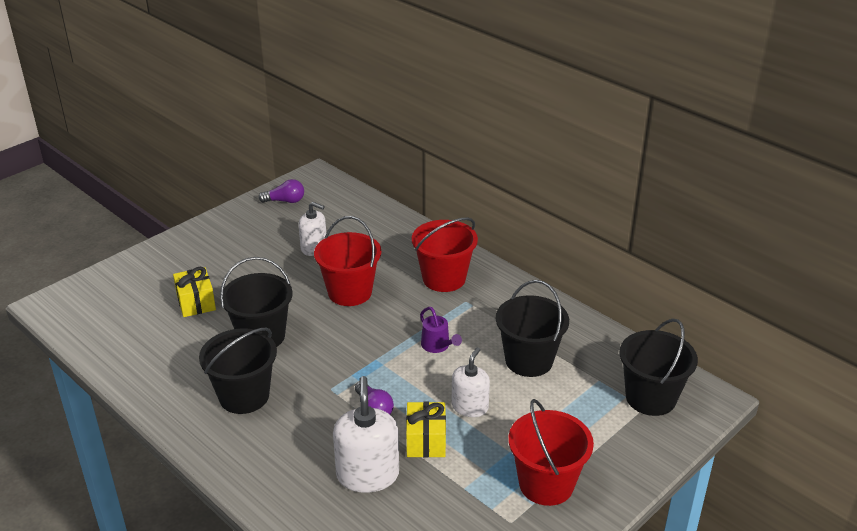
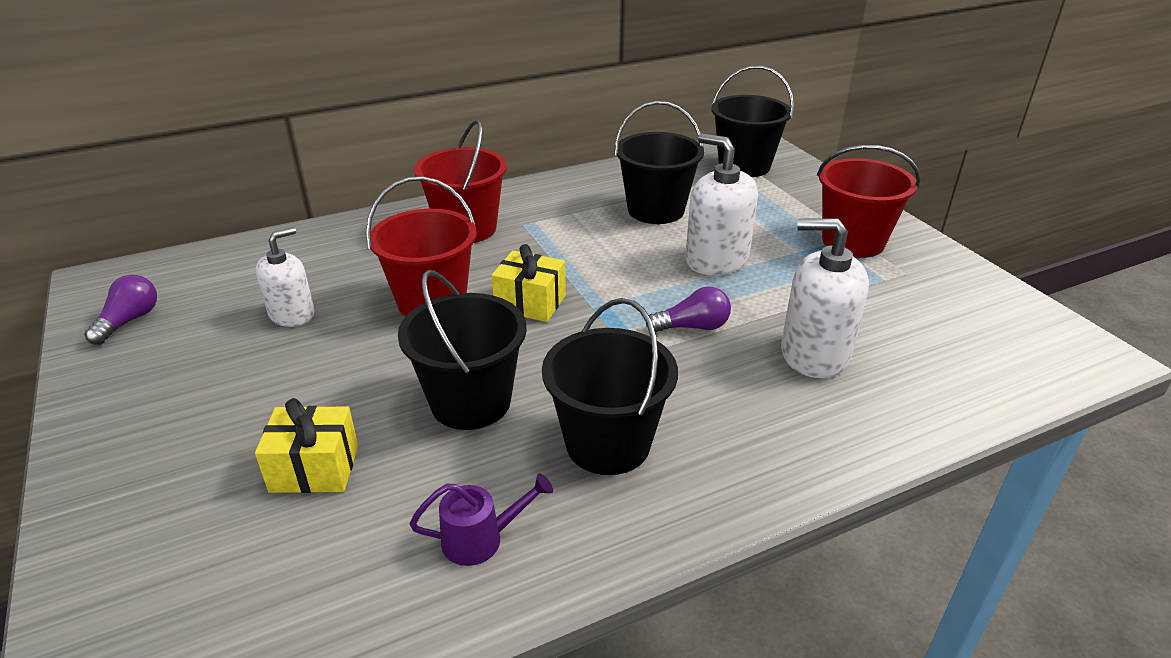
camera: 70 degrees left, 0 degrees up
(426, 441) = (765, 300): yellow gift -> yellow gift (530, 303)
(438, 346) = (596, 258): purple watering can -> purple watering can (482, 539)
(470, 407) = (716, 260): white soap dispenser -> white soap dispenser, size x1.54

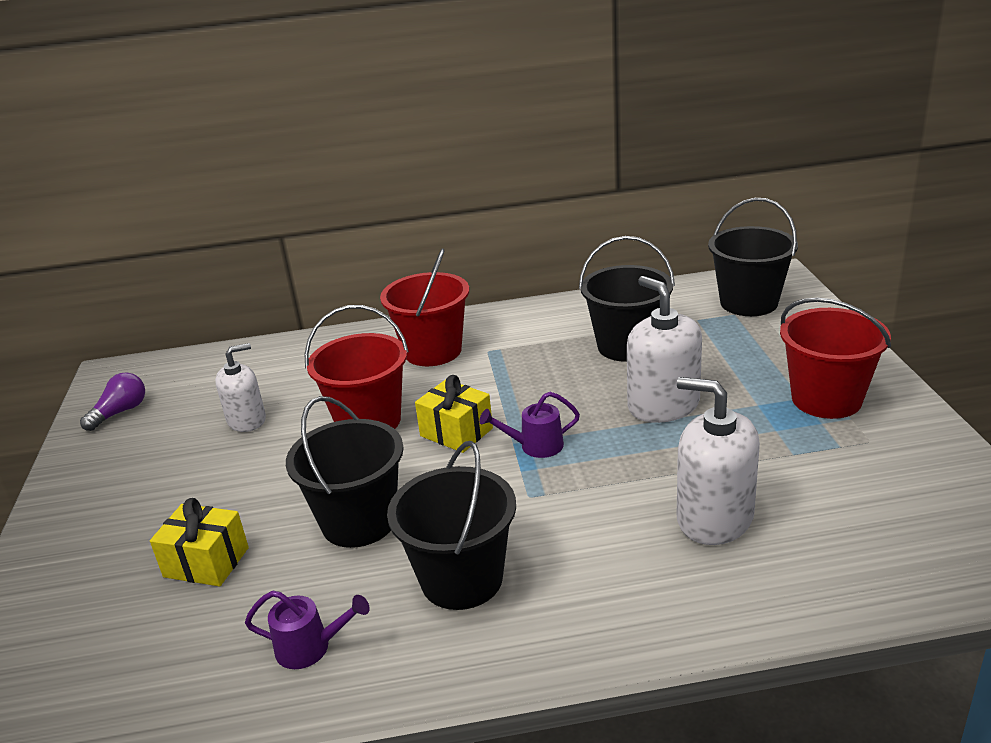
camera: 20 degrees right, 5 degrees down
(615, 308) = (535, 446): none -> purple watering can
(692, 327) = (602, 474): purple light bulb -> none

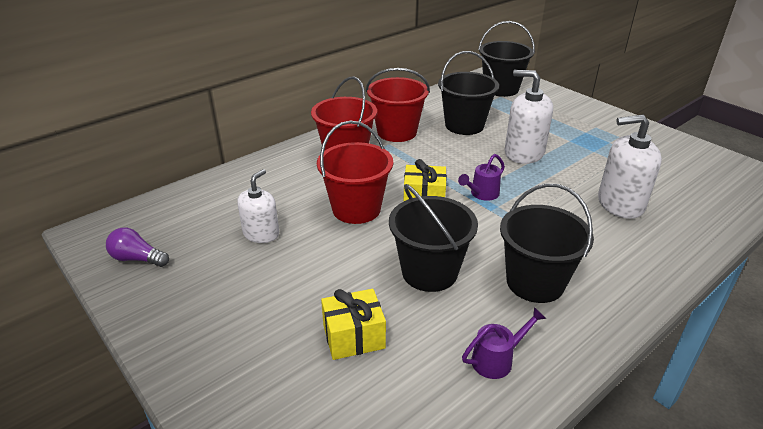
camera: 35 degrees left, 5 degrees up
(120, 412) = (137, 259): purple light bulb -> purple light bulb turned 75 degrees counterclockwise
(826, 399) = (598, 130): red bucket -> red bucket (397, 132)

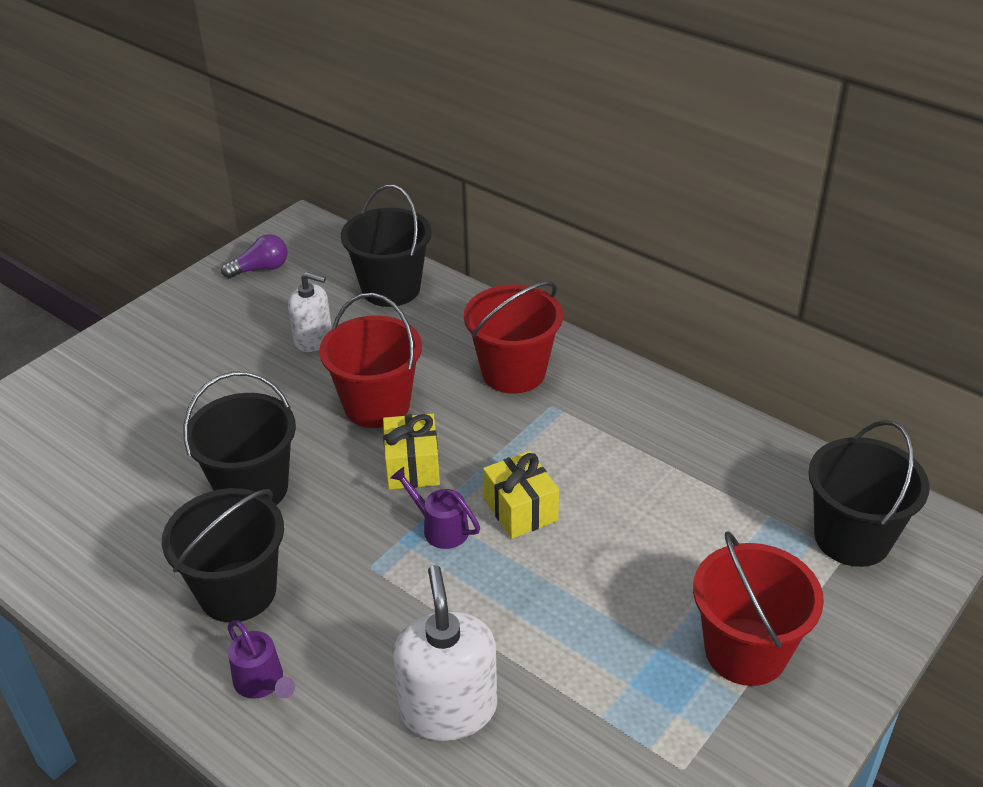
camera: 80 degrees right, 5 degrees up
(137, 259) = (261, 269): purple light bulb -> purple light bulb turned 60 degrees clockwise
(354, 337) = (145, 442): yellow gift -> yellow gift (520, 510)
(397, 132) = (604, 414): red bucket -> red bucket (745, 651)
(464, 125) = (661, 493): black bucket -> black bucket (391, 289)
(497, 359) = (107, 558): purple watering can -> purple watering can (262, 683)
(524, 153) = (586, 577): white soap dispenser -> none

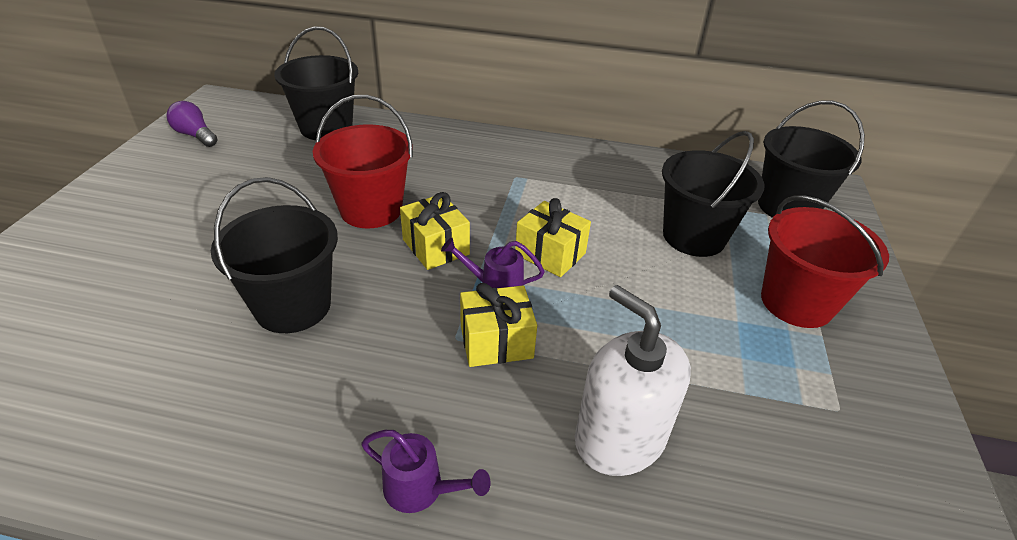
camera: 30 degrees left, 0 degrees up
(237, 591) = (335, 406): black bucket -> black bucket (694, 236)
(261, 269) = (195, 135): purple light bulb -> purple light bulb turned 90 degrees counterclockwise
(313, 339) = (279, 175): white soap dispenser -> none
(403, 583) = (496, 341): none -> yellow gift
(513, 372) = (468, 161): red bucket -> none

